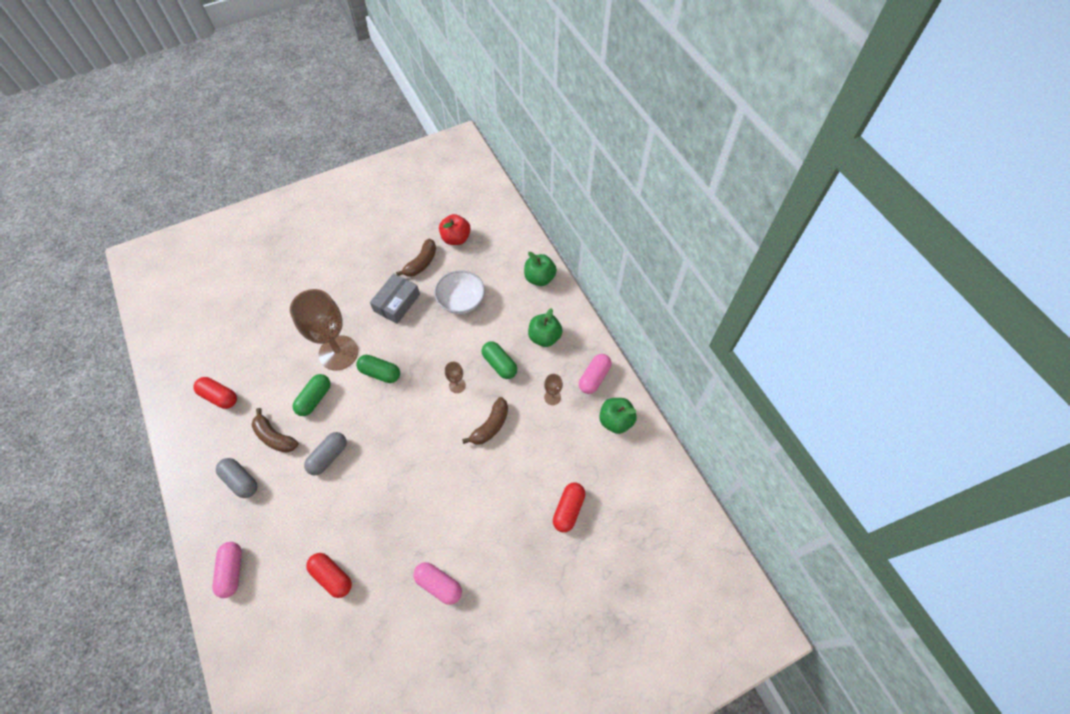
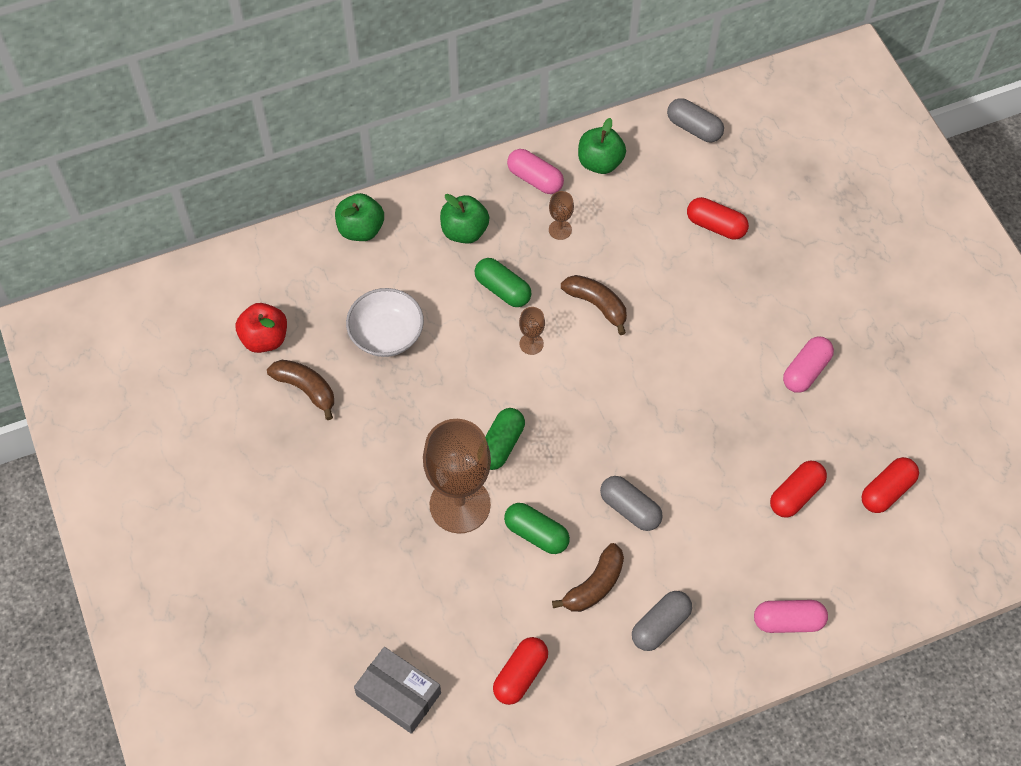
camera: 85 degrees left, 0 degrees up
(331, 653) = (887, 491): none -> red capsule
(397, 303) = (378, 424): grey box -> grey box (398, 694)
(499, 364) = (502, 289): green capsule -> green capsule turned 75 degrees clockwise
(660, 489) = (694, 128): none -> grey capsule

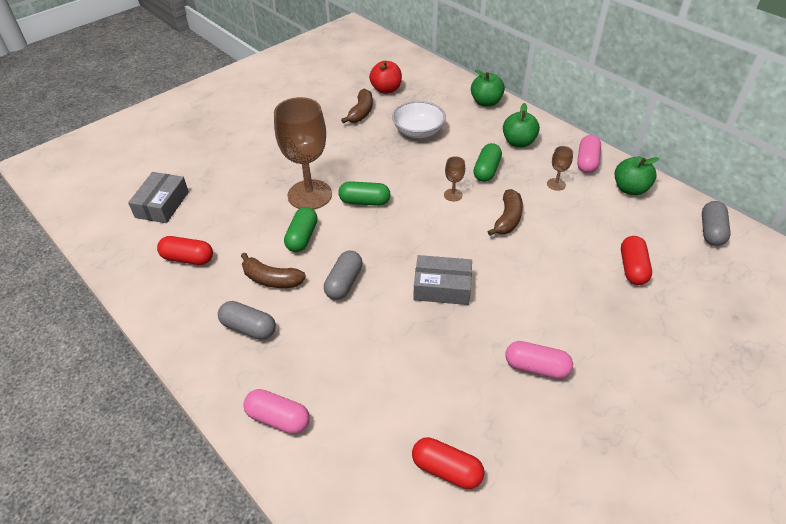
camera: 70 degrees right, 15 degrees down
(674, 412) = (442, 287): none -> grey box
(788, 621) = (278, 418): pink capsule -> pink capsule turned 45 degrees counterclockwise
(796, 495) = (407, 392): red capsule -> none

